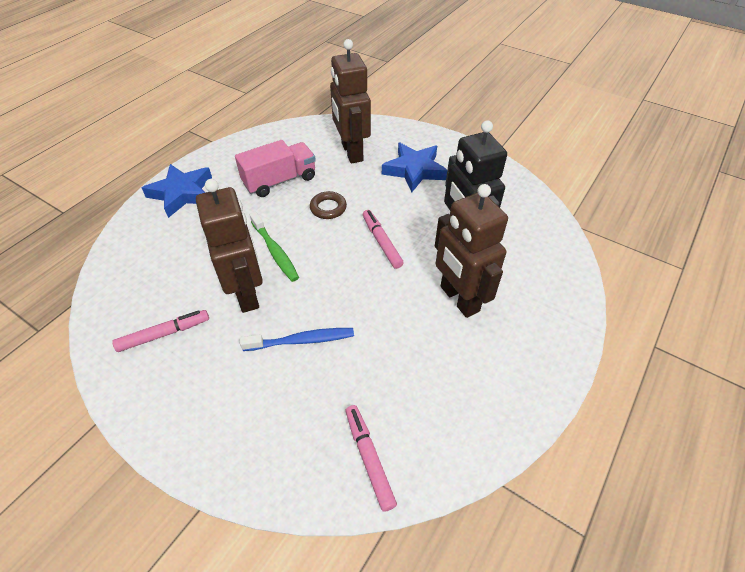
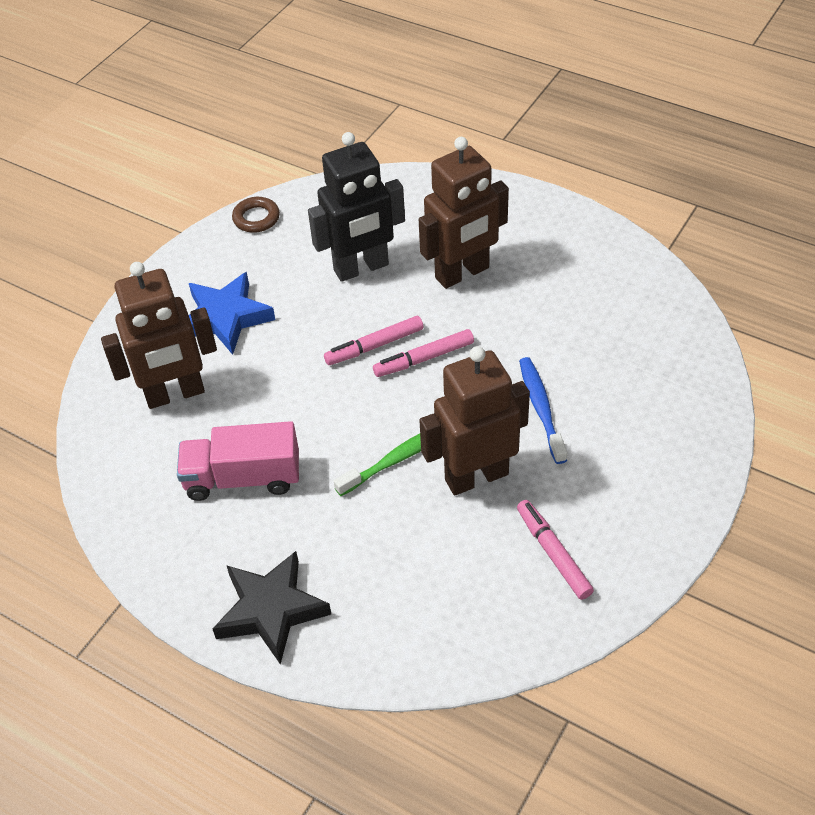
camera: 90 degrees left, 0 degrees up
(182, 193) = (271, 610): blue star -> black star
(280, 181) = (243, 478): pink truck -> pink truck turned 60 degrees counterclockwise
(328, 208) = (307, 409): brown ring -> brown ring (256, 218)
(369, 458) = (668, 338): pink marker -> pink marker (424, 359)

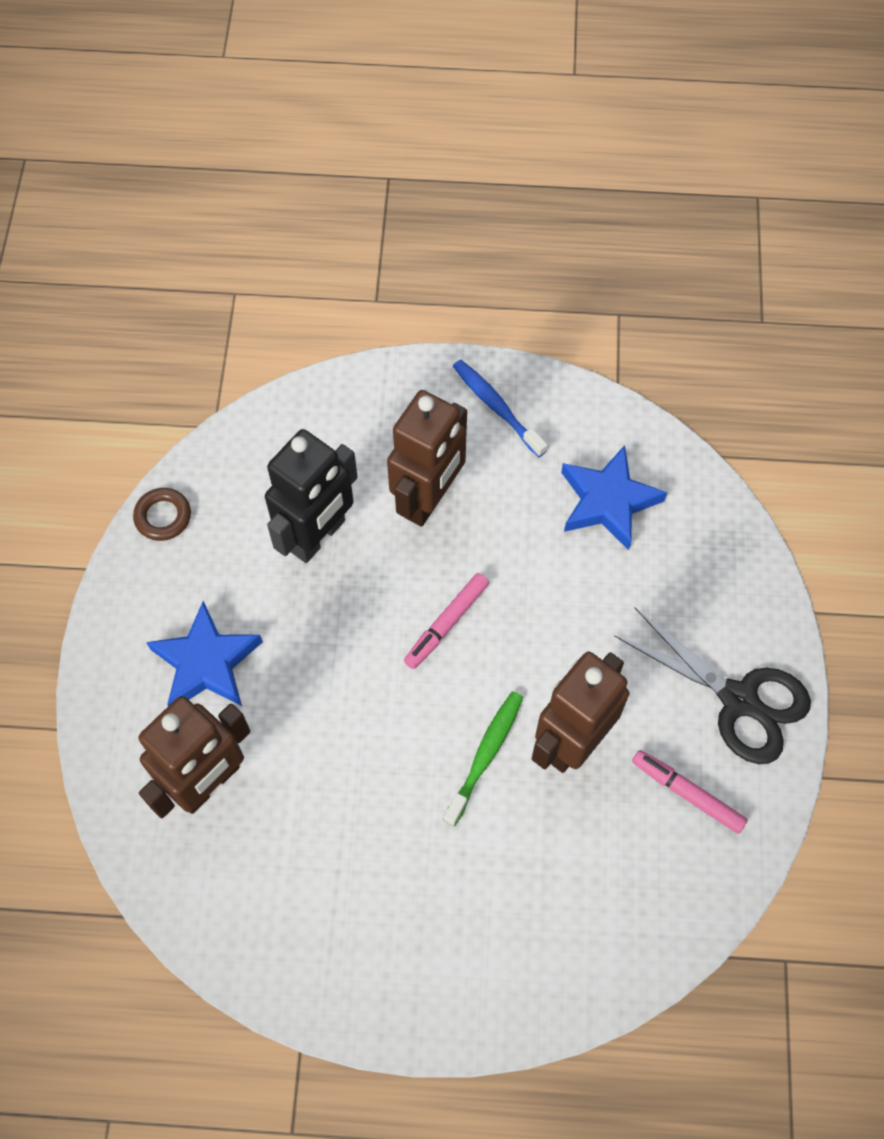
camera: 30 degrees left, 15 degrees up
(243, 478) = (342, 850): pink truck -> none
(271, 610) = (457, 986): black star -> none
(374, 346) = (387, 630): pink marker -> none
(541, 408) = (593, 633): blue toothbrush -> blue toothbrush (496, 407)
(610, 323) = (607, 501): none -> blue star
(641, 503) = (738, 699): none -> black scissors

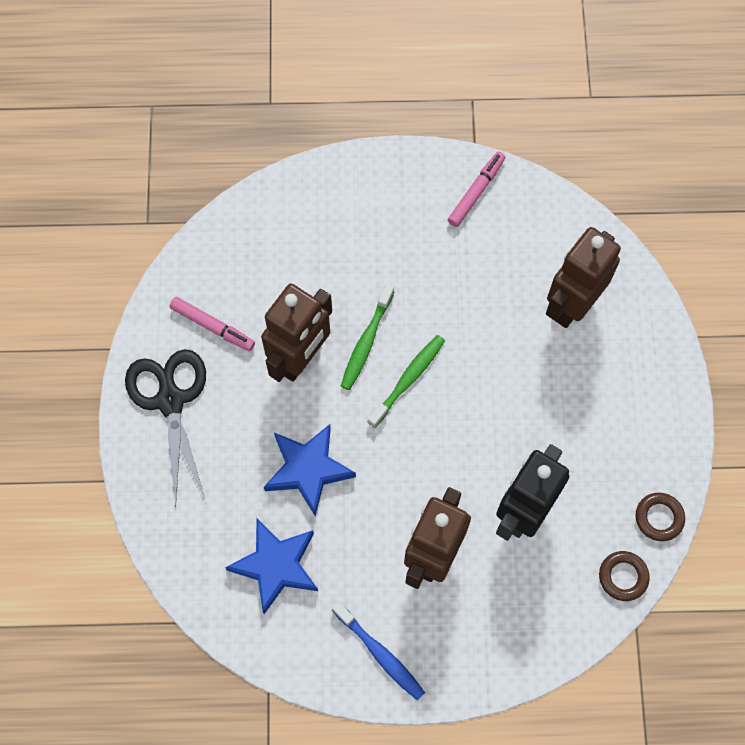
camera: 175 degrees right, 5 degrees up
(206, 663) = (594, 395): blue star -> blue star (308, 469)
(219, 460) = (623, 577): none -> brown ring
(436, 701) = (408, 379): none -> green toothbrush
(446, 624) = (406, 443): pink marker -> pink marker (476, 192)
(738, 699) = (170, 401): black scissors -> black scissors turned 45 degrees clockwise

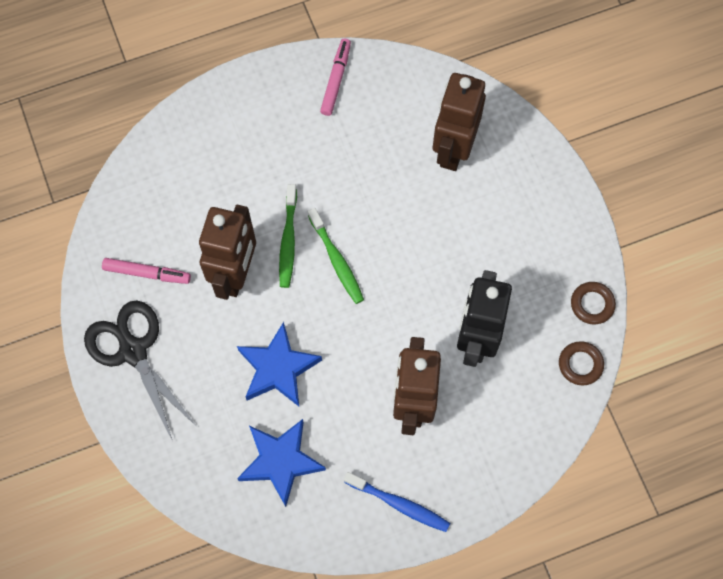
camera: 20 degrees left, 0 degrees up
(408, 379) = (336, 260): green toothbrush -> green toothbrush turned 135 degrees clockwise

